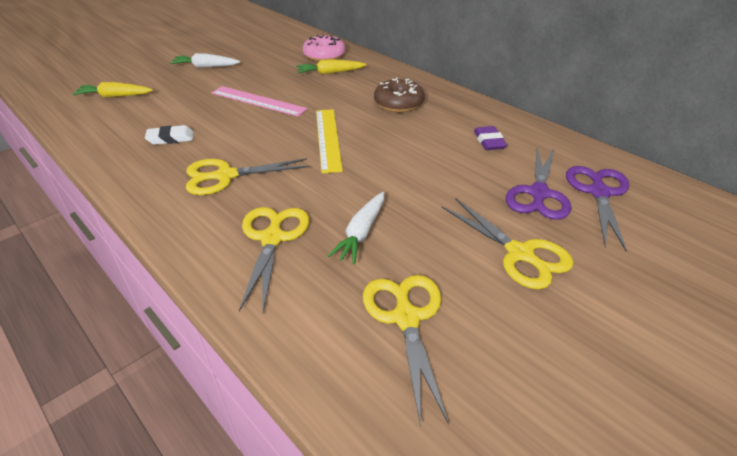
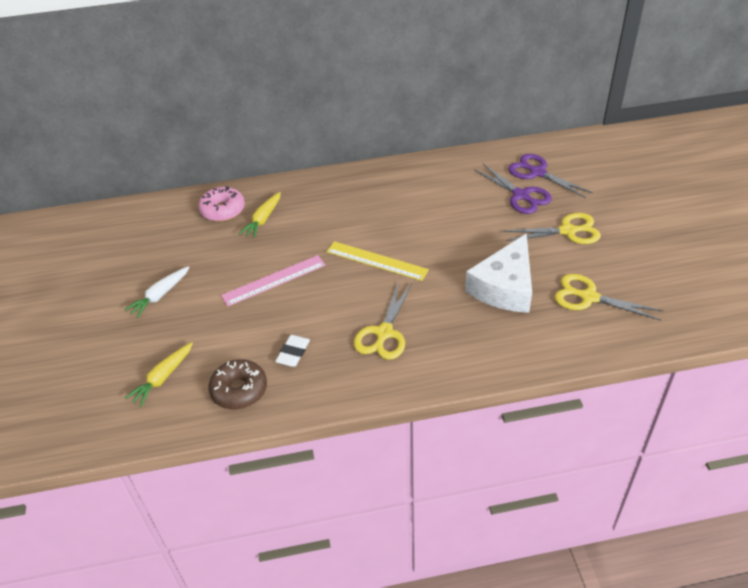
camera: 55 degrees left, 5 degrees up
(272, 238) = (481, 330): yellow scissors -> none
(361, 233) = (504, 286): white carrot -> white cheese
(398, 103) = (356, 203): brown donut -> brown donut (239, 390)
(489, 141) = (448, 186): purple eraser -> none

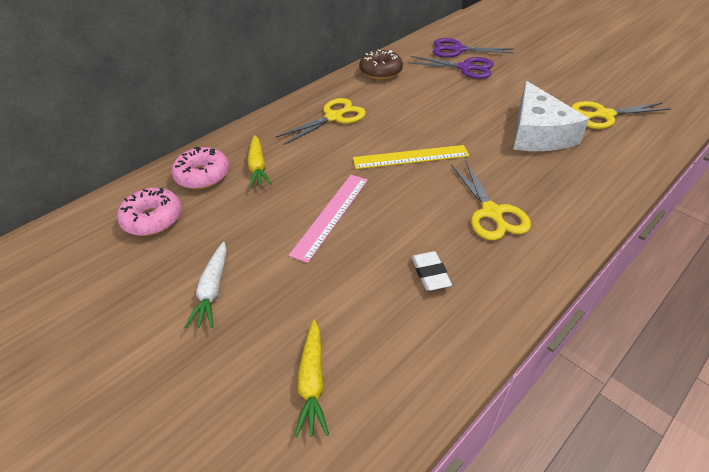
camera: 35 degrees left, 0 degrees up
(167, 230) = (153, 219): none -> pink donut
(239, 390) = (418, 343): brown donut -> brown donut (381, 72)
(568, 231) = (529, 78): yellow scissors -> yellow scissors (334, 117)

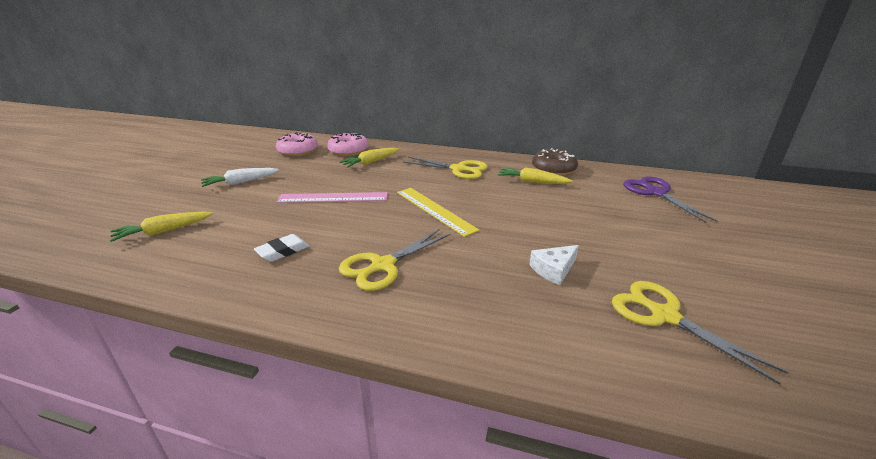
camera: 60 degrees right, 15 degrees down
(396, 90) = (532, 182): none -> yellow carrot
(465, 68) = (626, 204): purple scissors -> none
(538, 133) = (554, 269): white cheese -> white cheese, size x0.48

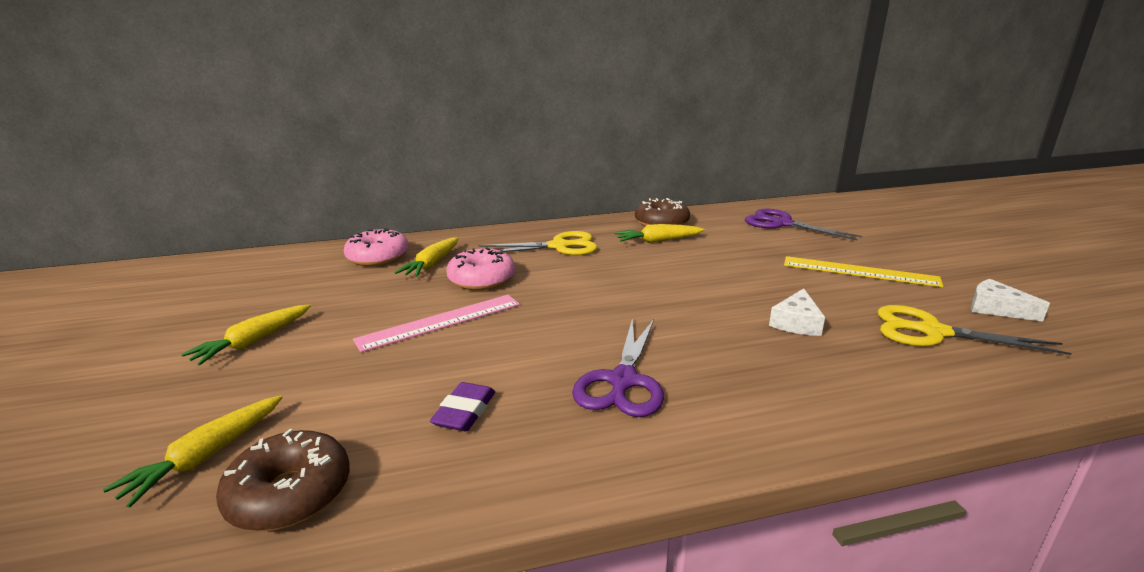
camera: 30 degrees left, 5 degrees down
(171, 261) = (290, 494): none -> brown donut
(240, 182) = (253, 342): white carrot -> yellow carrot
(283, 251) = (465, 412): white eraser -> purple eraser
(298, 151) = (294, 275): pink donut -> pink donut (482, 279)
(383, 266) = (623, 381): yellow scissors -> purple scissors
(435, 210) = (595, 299): yellow ruler -> yellow ruler (859, 271)
(766, 320) = (996, 308): none -> white cheese

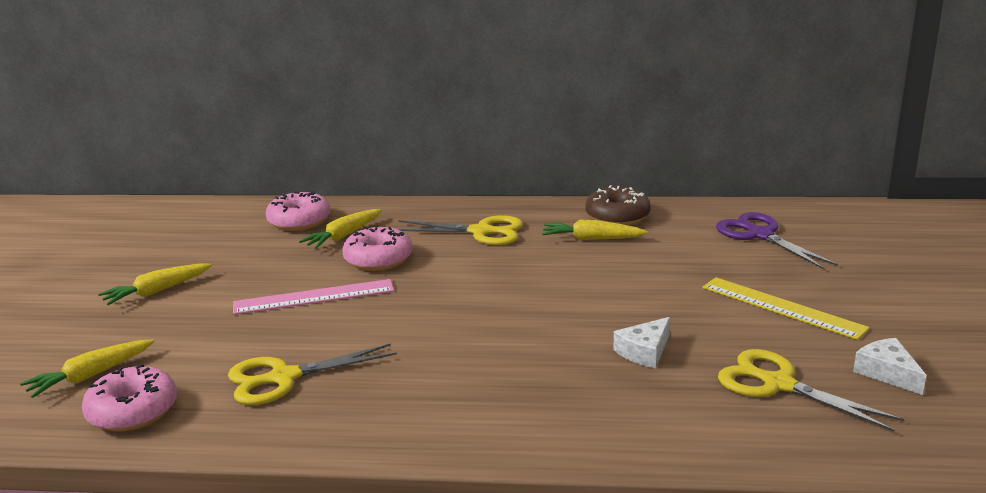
camera: 20 degrees right, 0 degrees up
(290, 494) = (133, 411): brown donut -> pink donut
(465, 412) = (283, 378): purple eraser -> yellow scissors
(623, 381) = (428, 377): purple scissors -> none

